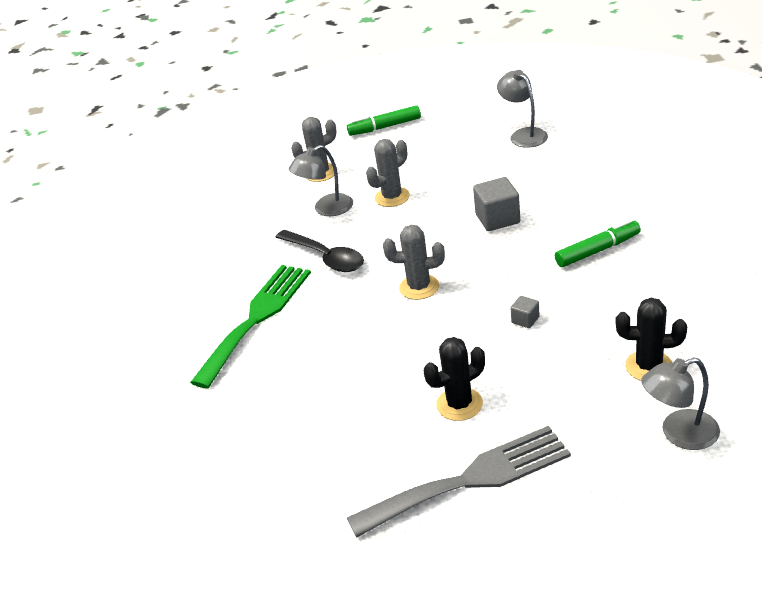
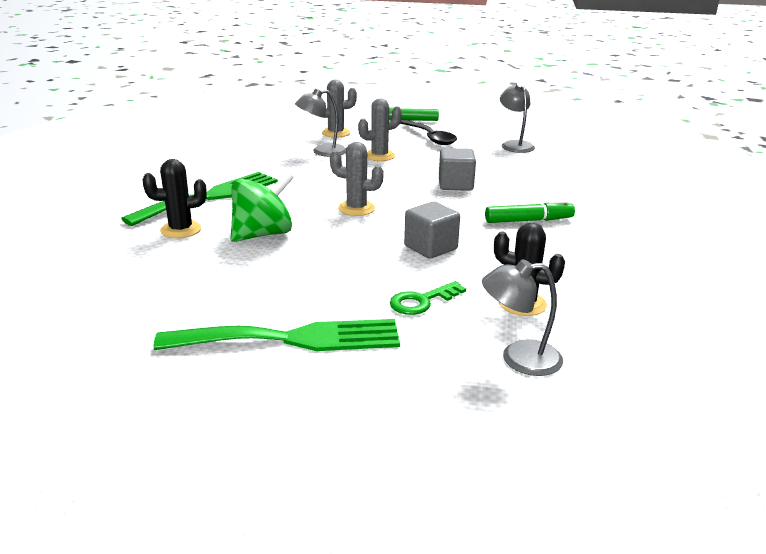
camera: 10 degrees right, 10 degrees down
(326, 257) = (297, 176): black spoon -> black spoon (430, 138)
(350, 355) = (263, 234): none -> green spinning top
(459, 404) = (327, 286): black cactus -> black cactus (181, 230)
(470, 480) = (292, 339): grey fork -> green fork
(525, 320) = (430, 247): grey cube -> grey cube, size x1.92
(558, 394) = (421, 301): none -> green key

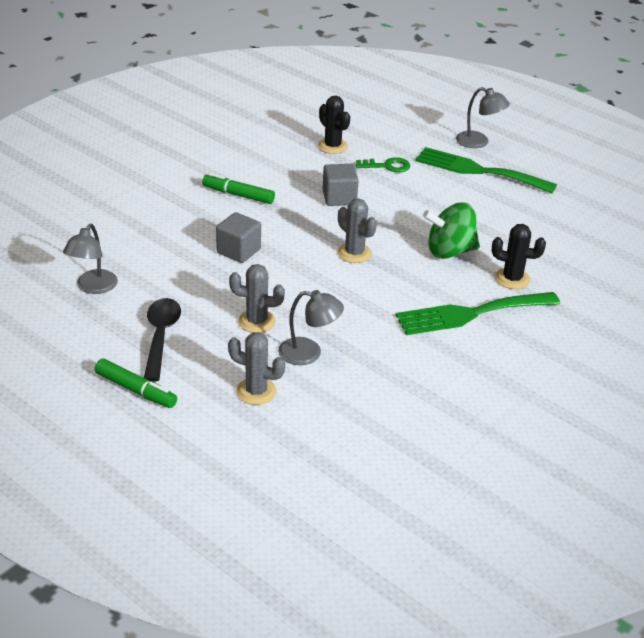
camera: 150 degrees left, 10 degrees up
(519, 358) = (372, 126): grey lamp -> grey lamp (479, 142)

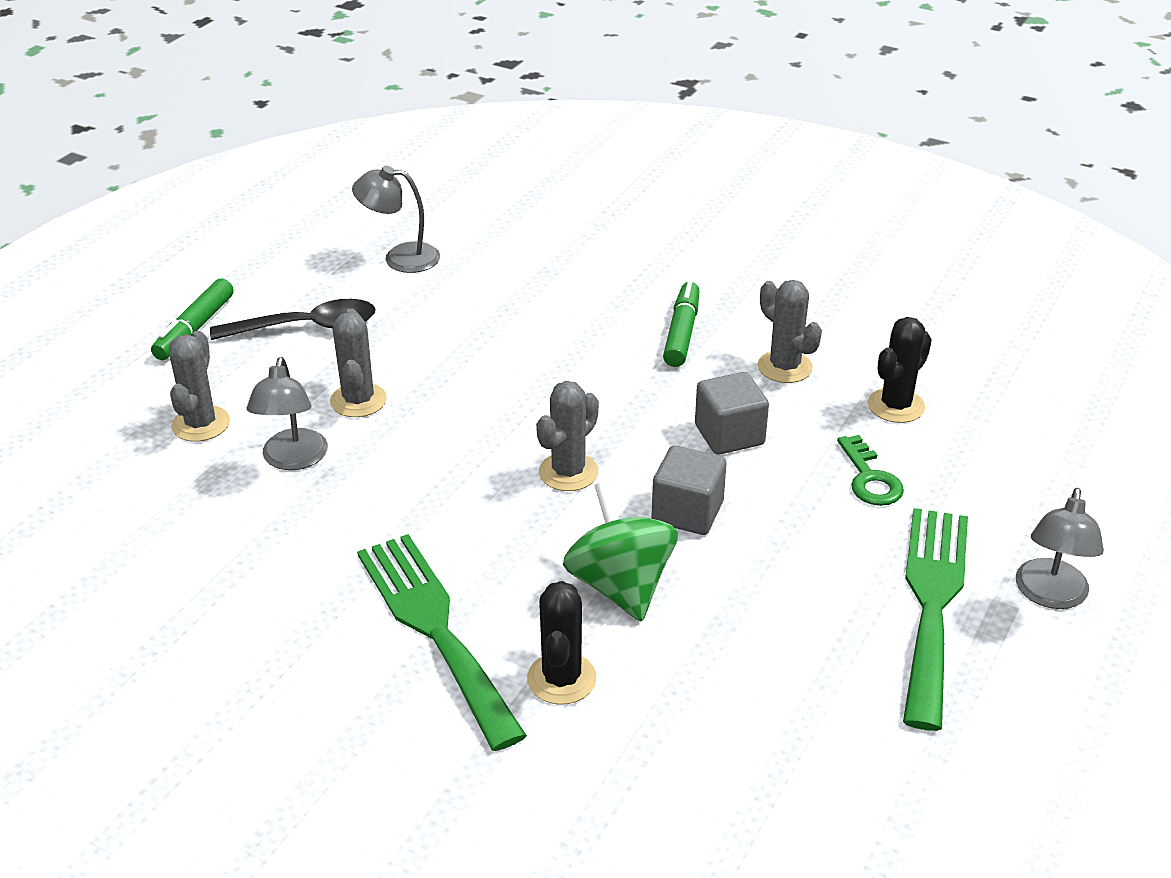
camera: 80 degrees right, 0 degrees up
(238, 251) = (528, 357): grey cube -> grey cube (687, 512)
(286, 170) = (784, 367): none -> grey cactus

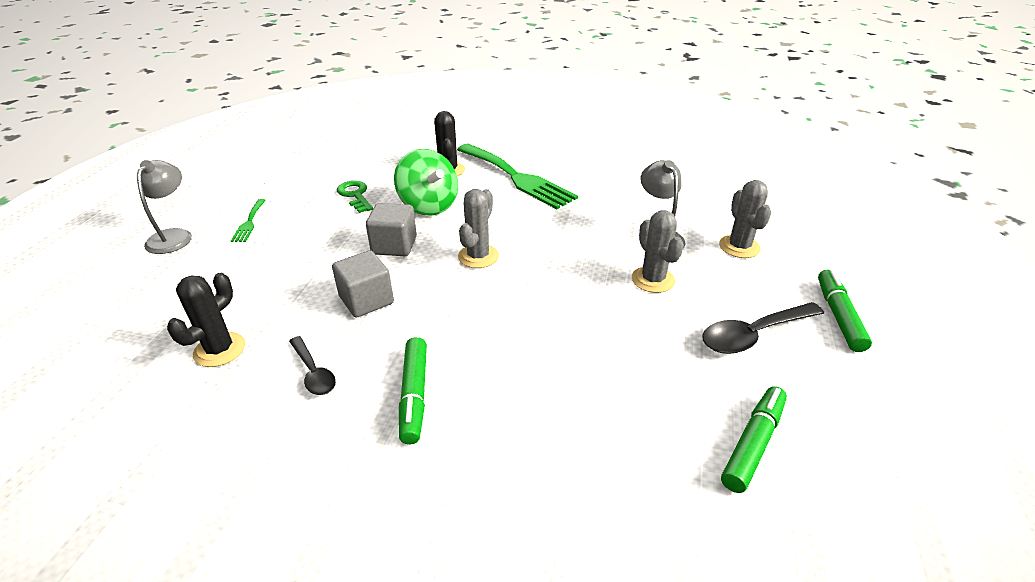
camera: 165 degrees right, 0 degrees up
(400, 257) = (753, 444): grey lamp -> green marker
(784, 367) = (313, 372): grey cactus -> black spoon
(870, 478) = (263, 285): green key -> green key (355, 195)
(932, 603) = (249, 223): green fork -> green fork, size x0.44

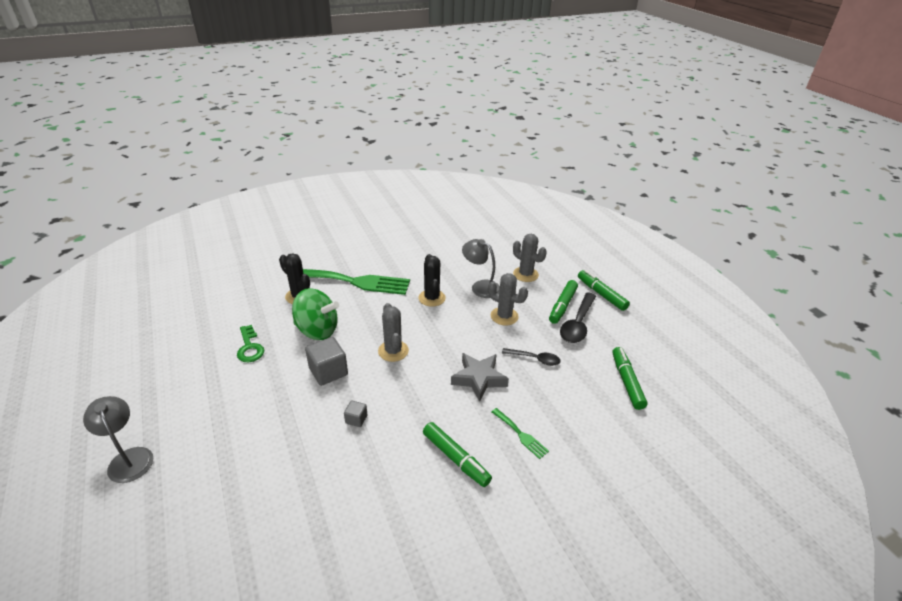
camera: 40 degrees left, 0 degrees up
(219, 350) = (295, 512): black cactus -> black cactus (432, 298)
(249, 223) = (186, 412): green fork -> green fork (521, 434)
(313, 372) = (380, 484): black spoon -> black spoon (535, 359)
(355, 195) = (250, 347): green key -> green key turned 135 degrees counterclockwise
(366, 300) = (356, 419): grey cube -> grey cube, size x0.52
(540, 330) = (479, 379): none -> grey star
(754, 303) = (562, 306): none -> green marker

